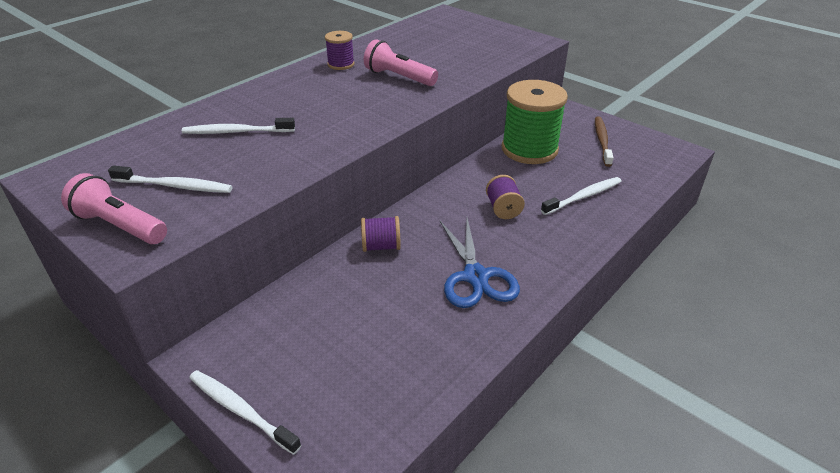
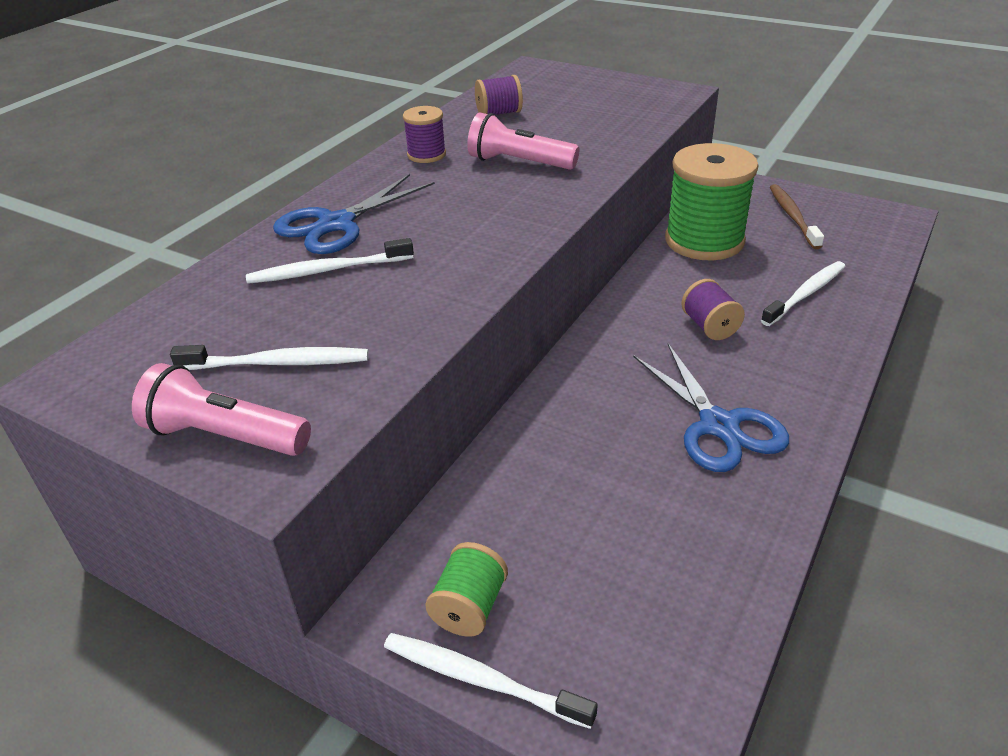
camera: 10 degrees left, 0 degrees up
(254, 364) = (469, 607): none -> green spool
(258, 103) = (336, 224): none -> blue scissors
(381, 246) = (569, 405): purple spool -> purple spool (499, 113)

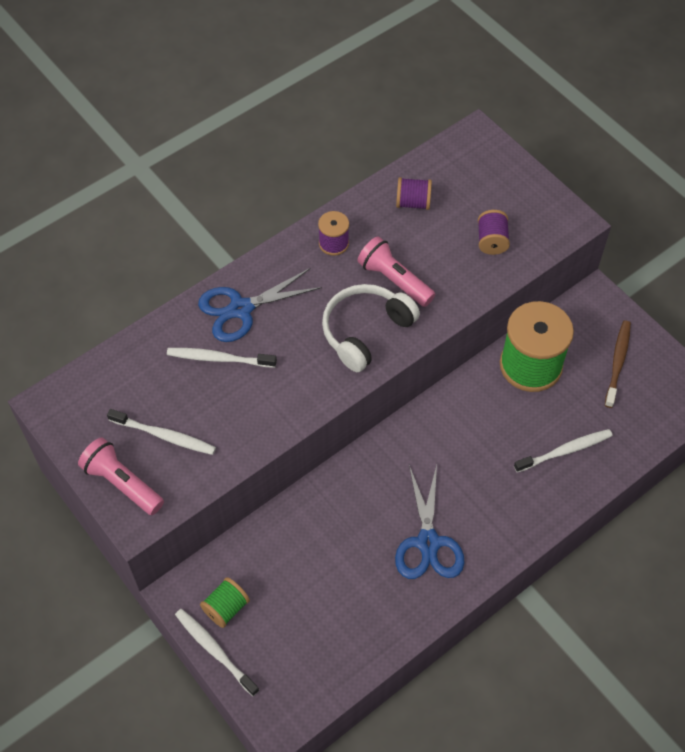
camera: 20 degrees right, 20 degrees up
(513, 204) = (365, 331): none -> white headphones
(709, 326) = (477, 456): purple spool -> purple spool (491, 241)

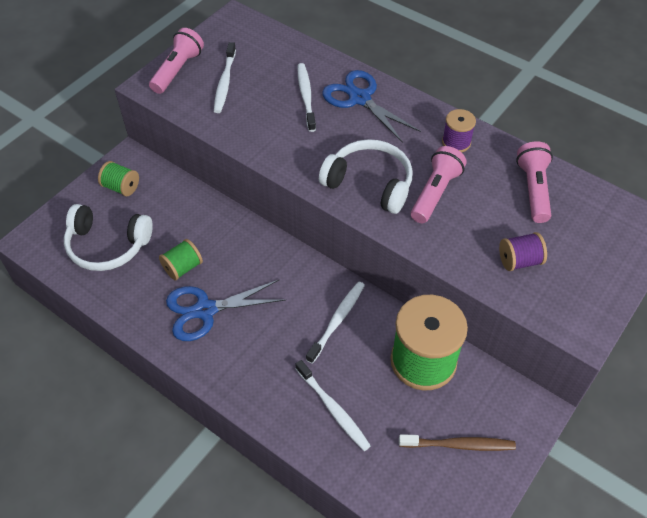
camera: 75 degrees right, 5 degrees down
(214, 650) = (85, 189): white toothbrush -> white toothbrush (337, 320)
(312, 633) = (107, 245): none -> white headphones
(366, 556) = (183, 267): none -> green spool
(413, 203) = (533, 189): purple spool -> pink flashlight

